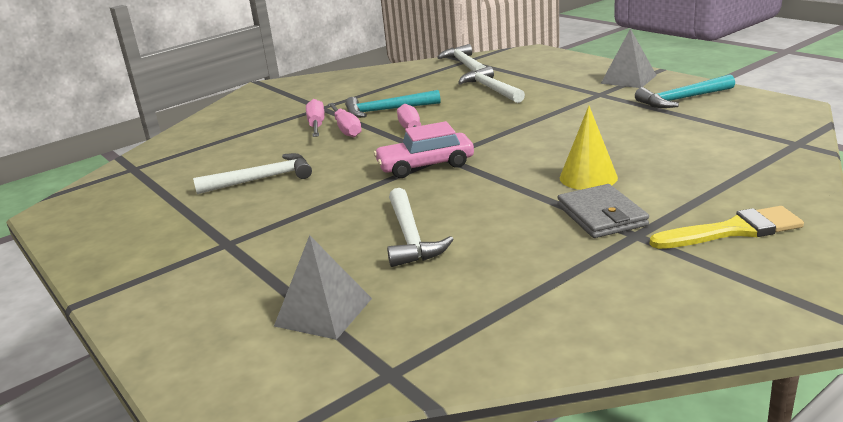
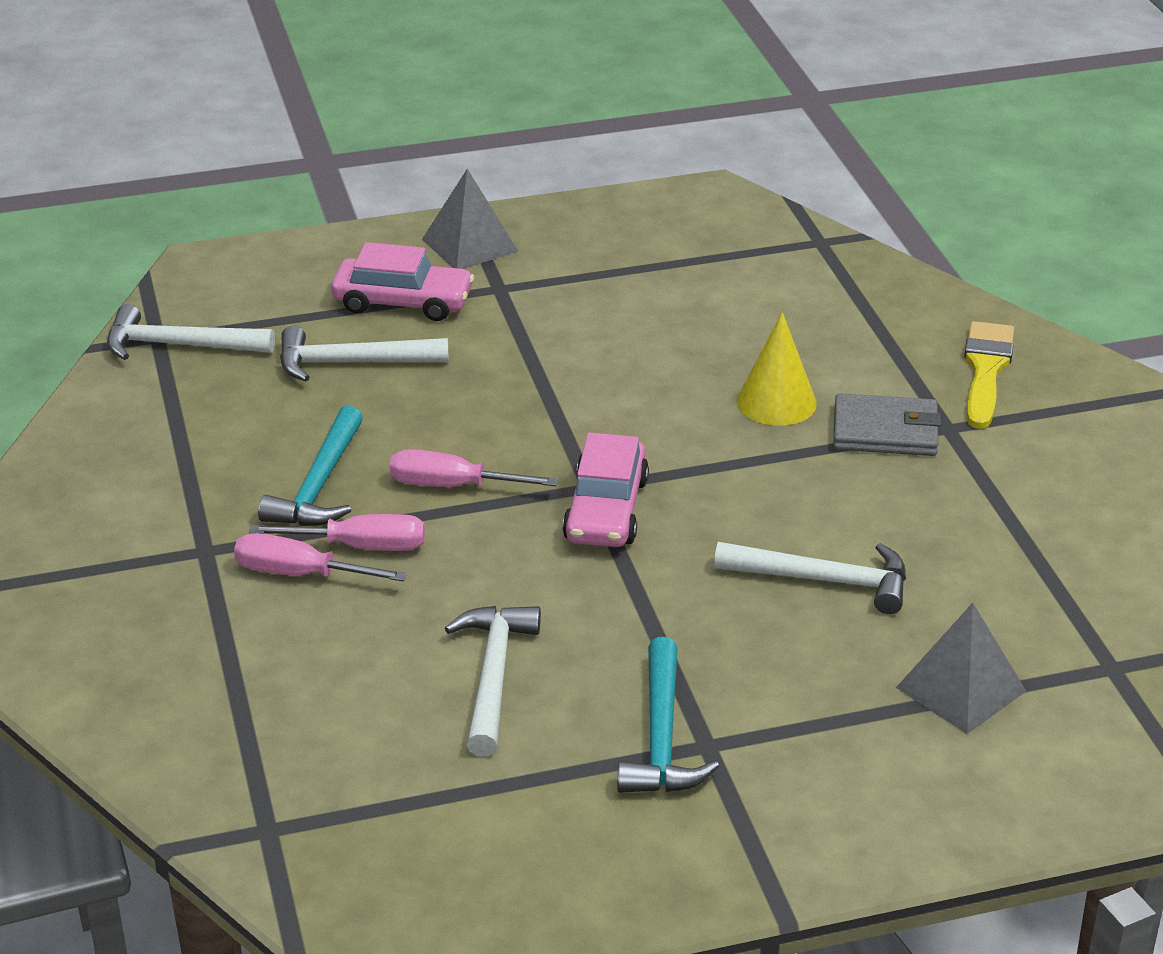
camera: 70 degrees left, 10 degrees up
(555, 83) = (403, 302): none -> pink car
(682, 99) = (600, 243): turquoise hammer -> turquoise hammer (661, 737)

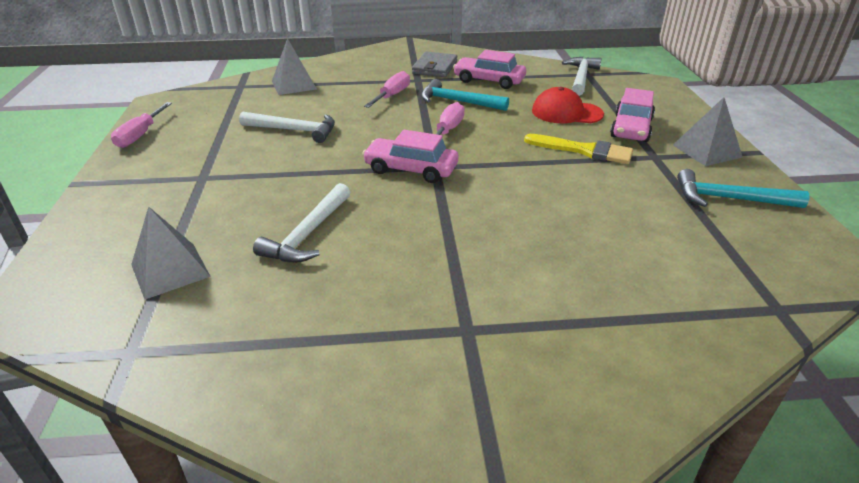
camera: 100 degrees right, 0 degrees up
(203, 454) = (489, 80): none -> pink car
(251, 736) = (294, 85): none -> grey pyramid
(351, 362) = (566, 112): white hammer -> red cap
(360, 547) = (406, 108): pink screwdriver -> pink screwdriver (140, 135)
(661, 737) = (218, 166): turquoise hammer -> turquoise hammer (729, 199)
(776, 402) = (515, 245): yellow cone -> none
(885, 431) = (469, 292): grey wallet -> grey wallet (435, 67)
(986, 370) = (557, 377): yellow brush -> yellow brush (584, 150)

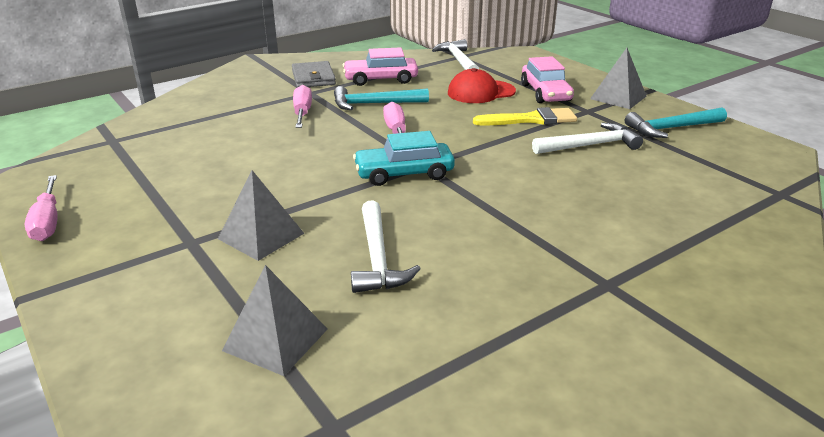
camera: 30 degrees left, 5 degrees down
(294, 85) = (178, 125): grey pyramid -> grey pyramid (261, 236)
(294, 130) = (238, 169): white hammer -> white hammer (590, 145)
(411, 169) = (404, 173): pink car -> turquoise car

